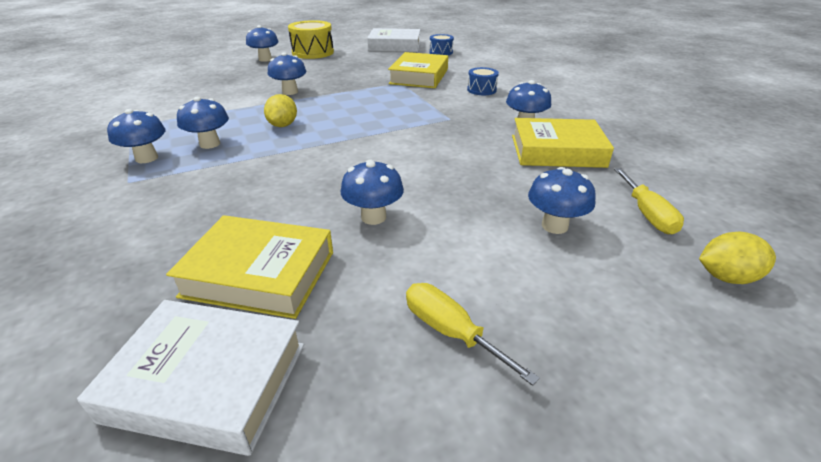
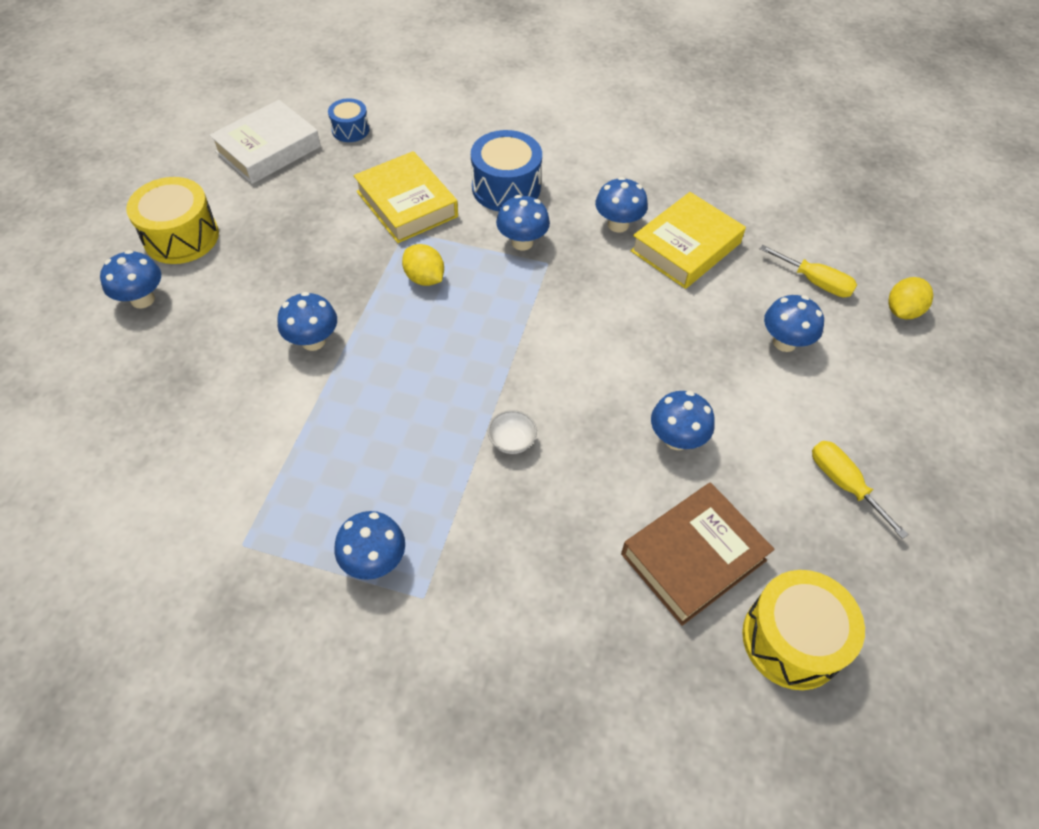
camera: 50 degrees left, 20 degrees up
(207, 381) = (791, 640): white book -> yellow drum
(210, 144) = (396, 488): blue mushroom -> blue mushroom (522, 242)
(259, 274) = (693, 557): yellow book -> brown book
(283, 125) = (414, 400): yellow lemon -> yellow lemon (424, 278)
(288, 161) = (512, 441): none -> white bowl
(450, 332) = (843, 484): yellow screwdriver -> yellow screwdriver turned 60 degrees clockwise
(481, 90) = (506, 188): blue drum -> blue drum, size x1.75

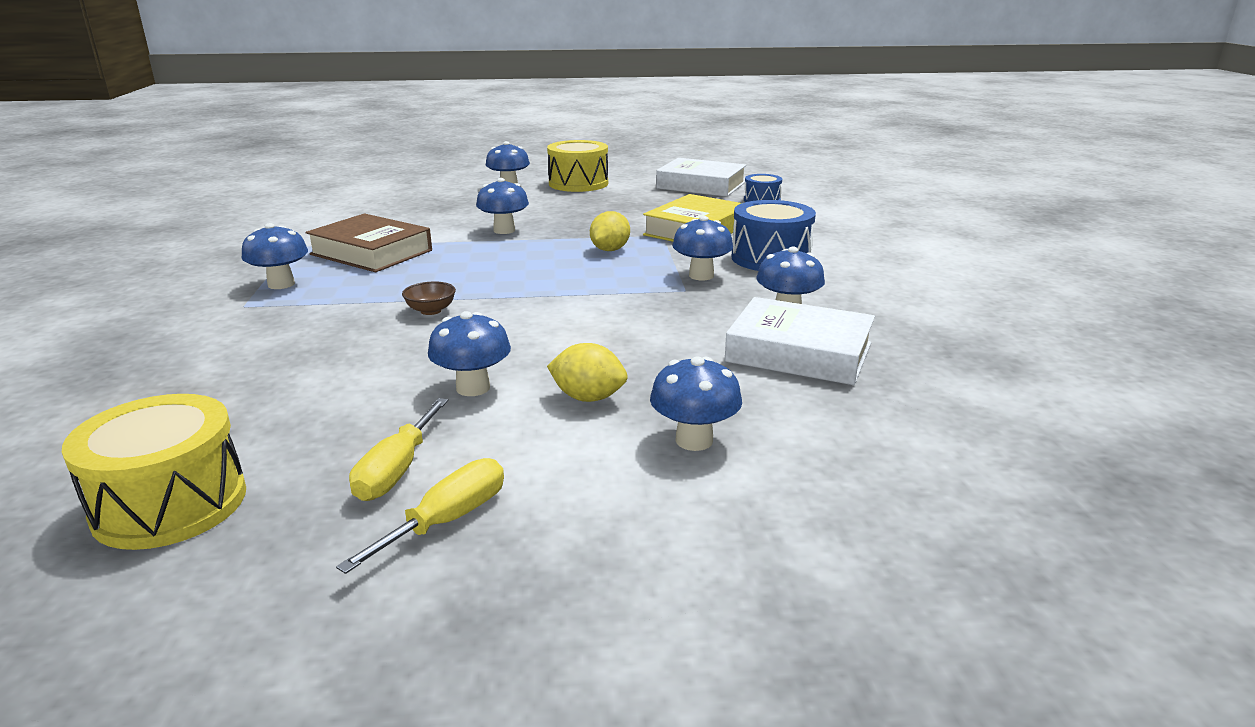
camera: 70 degrees right, 30 degrees down
(512, 441) = (431, 310): white bowl -> brown bowl
(685, 247) = (799, 352): yellow book -> white book
(693, 557) = (298, 420): brown book -> brown book (371, 252)
(815, 282) = (846, 452): yellow screwdriver -> yellow screwdriver (397, 470)
(902, 311) = (878, 548): yellow lemon -> yellow lemon (588, 398)

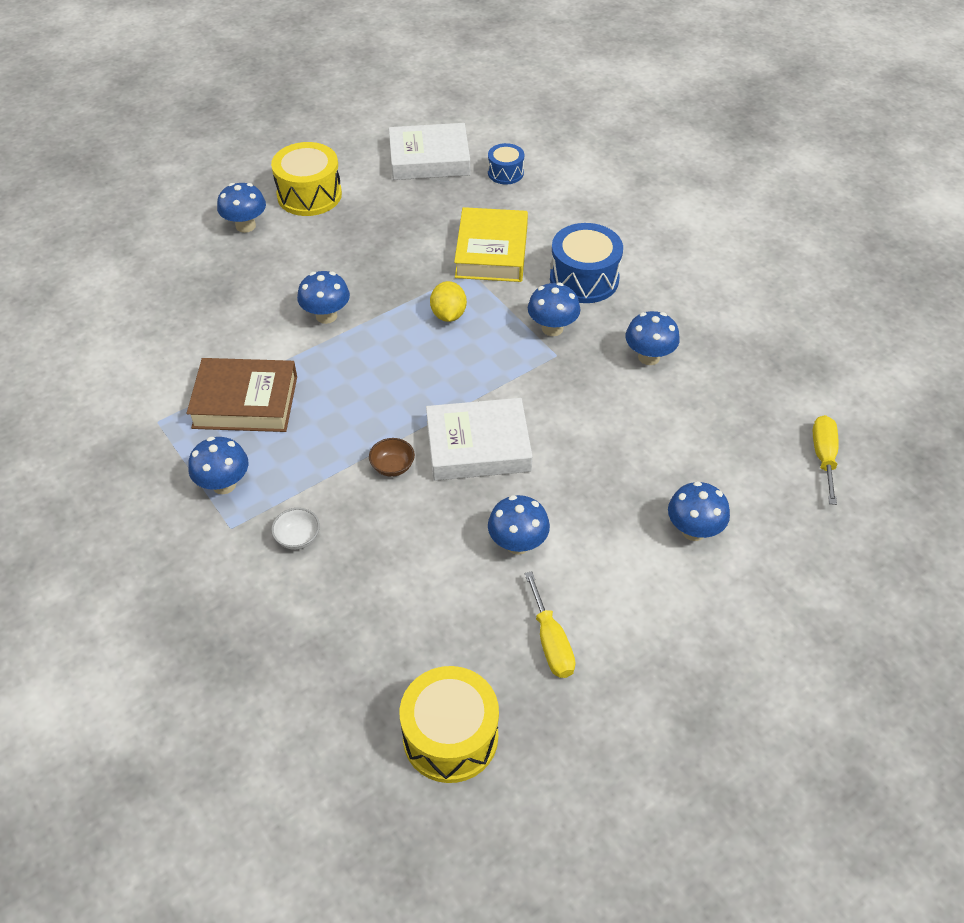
camera: 30 degrees left, 25 degrees up
(283, 325) = (298, 538): none -> white bowl
(447, 520) = (620, 665): yellow screwdriver -> yellow screwdriver (823, 457)
(588, 398) = (599, 518): yellow lemon -> none
(799, 352) = (689, 406): white book -> white book (478, 446)

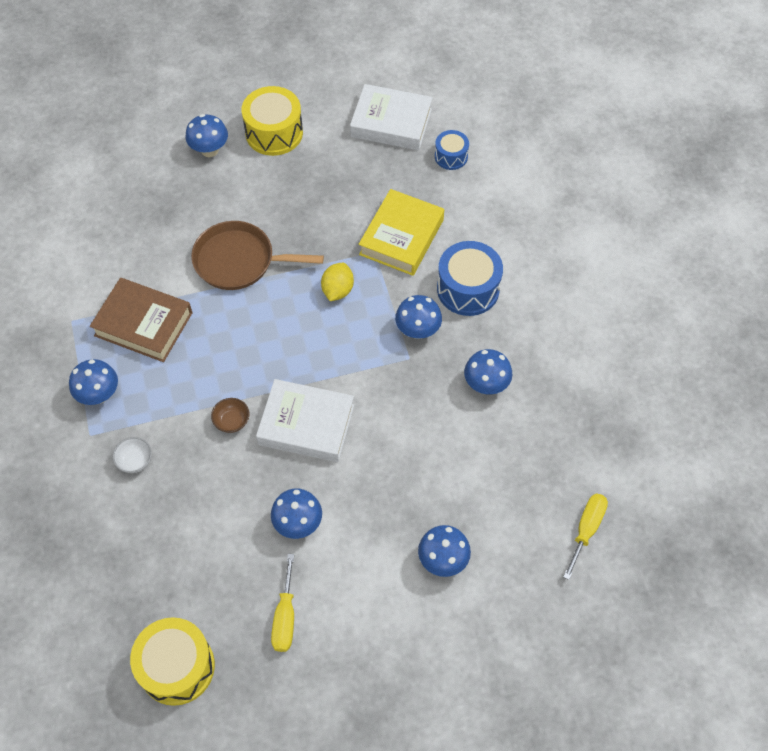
camera: 20 degrees right, 10 degrees up
(326, 316) = (238, 261): blue mushroom -> brown pan

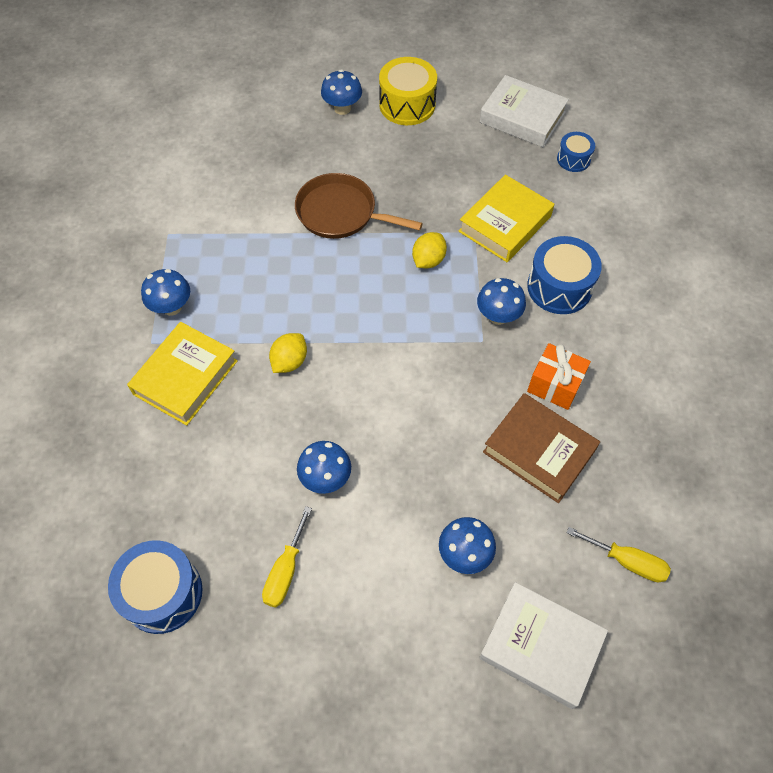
camera: 15 degrees right, 0 degrees up
(135, 461) = (185, 377): white bowl -> yellow book
(143, 324) = (233, 251): brown book -> brown book (539, 451)
(177, 667) = (162, 593): yellow drum -> blue drum
(232, 421) = (289, 361): brown bowl -> yellow lemon
(306, 424) = (362, 382): white book -> white book (540, 646)
(486, 384) = (555, 385): blue mushroom -> orange gift
(586, 529) = (627, 561): yellow screwdriver -> yellow screwdriver turned 75 degrees clockwise

